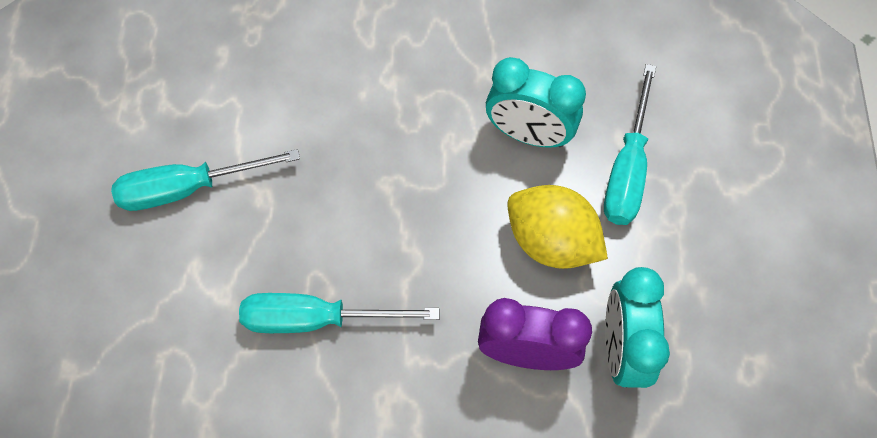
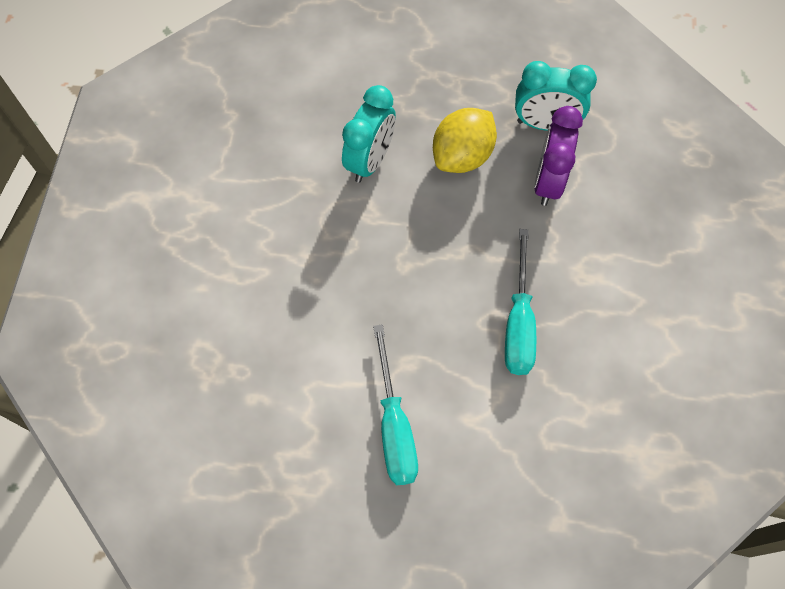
camera: 85 degrees left, 0 degrees up
(627, 169) = (406, 101): turquoise screwdriver -> none

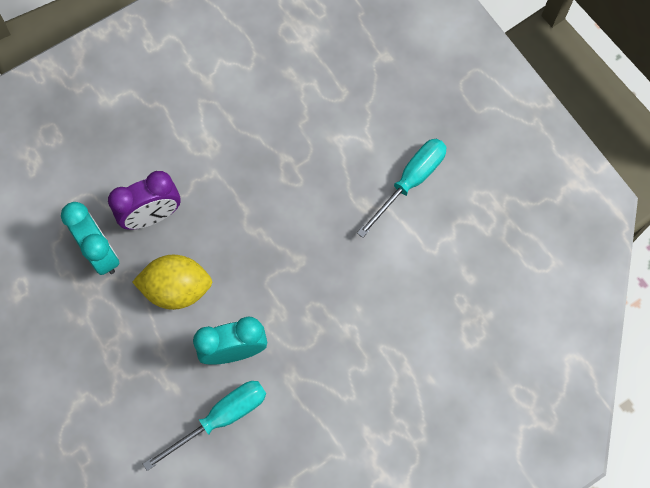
camera: 130 degrees left, 5 degrees up
(518, 323) = (279, 160): turquoise screwdriver -> turquoise screwdriver (221, 418)

